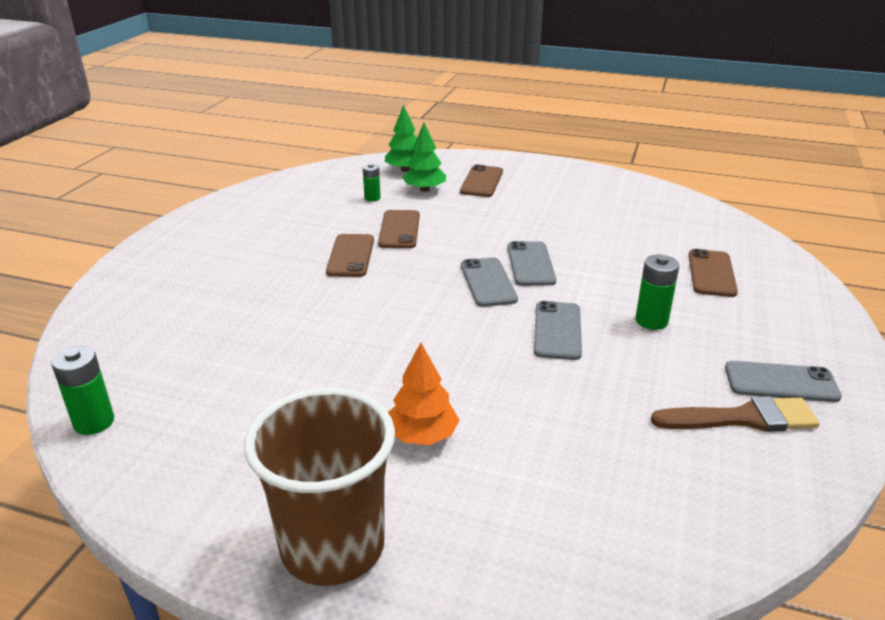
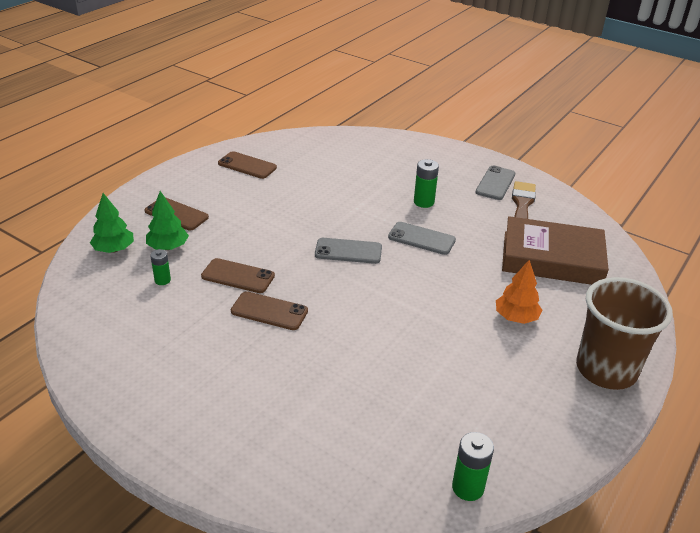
camera: 75 degrees left, 5 degrees up
(530, 264) = (332, 226): grey phone -> none
(605, 465) = (552, 258): none -> brown book
(711, 273) = (379, 164): brown phone -> brown phone (247, 165)

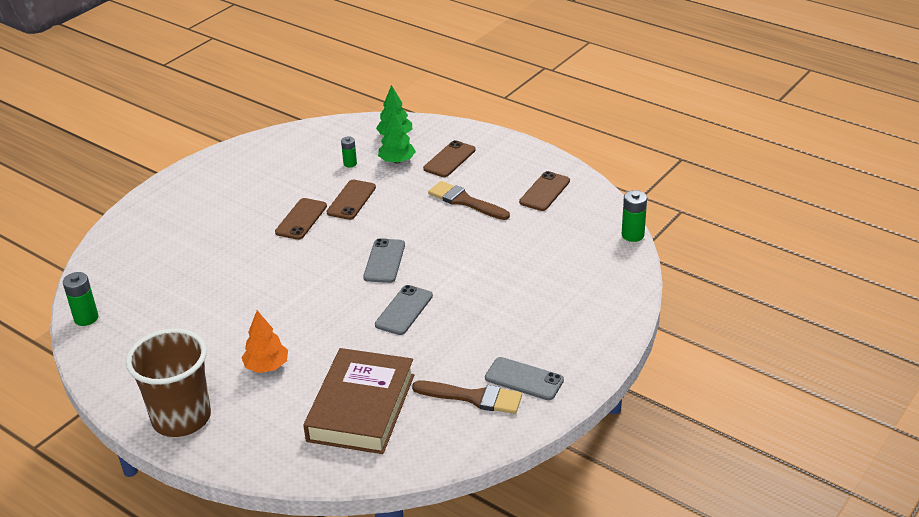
camera: 95 degrees right, 0 degrees up
(254, 206) = (465, 201): none -> brown brush
(423, 202) = (476, 315): green battery -> green battery (632, 235)

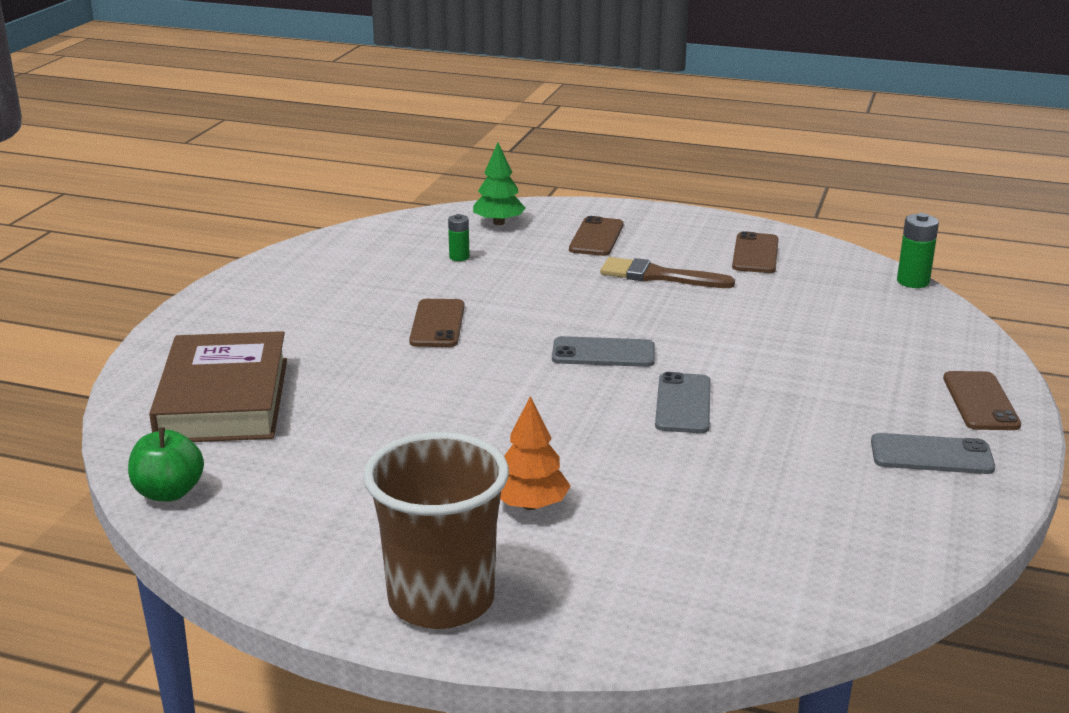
camera: 20 degrees left, 10 degrees down
(86, 318) = (169, 492): green battery -> green apple
(351, 200) = (495, 294): brown phone -> brown phone (980, 401)
(361, 407) = (727, 531): brown book -> brown book (223, 399)
(384, 261) = (603, 353): grey phone -> grey phone turned 75 degrees counterclockwise
(397, 161) = (524, 247): green tree -> none
(473, 397) = (881, 489): brown brush -> none

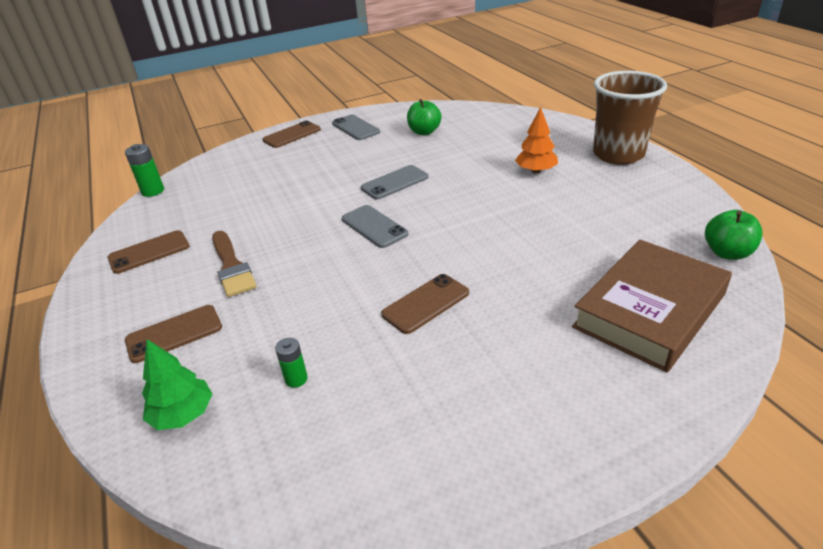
camera: 130 degrees left, 10 degrees up
(817, 498) = (424, 132): none -> green apple

